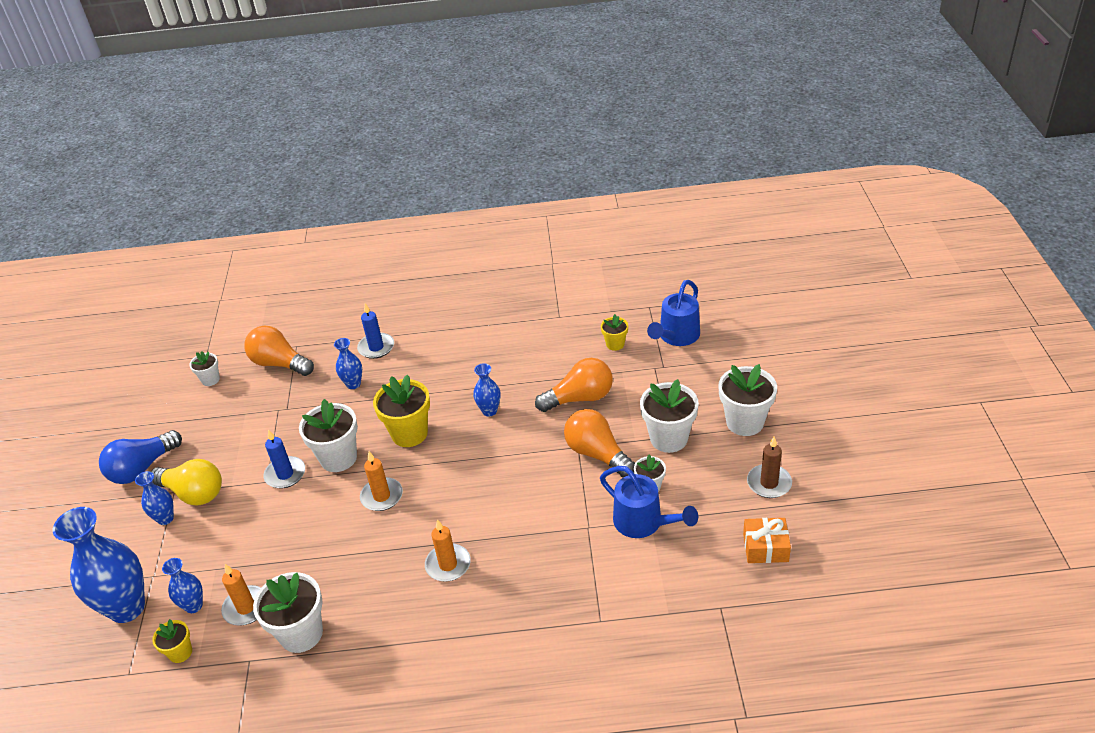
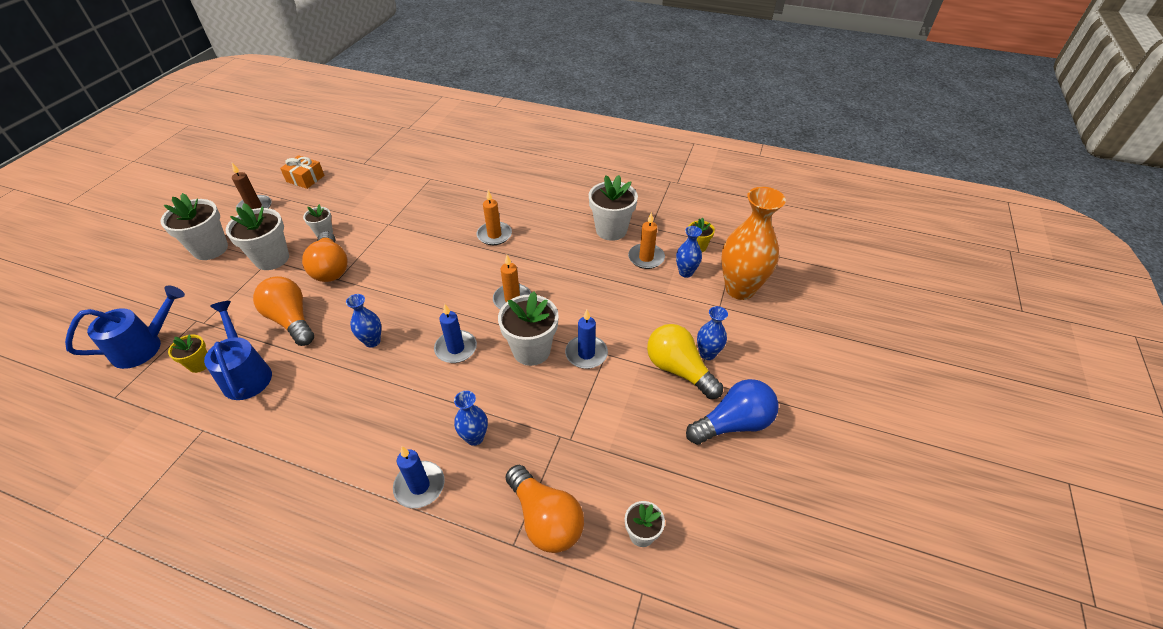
camera: 160 degrees left, 5 degrees up
(127, 608) = (740, 289): blue vase -> orange vase
(409, 433) = (456, 348): yellow flower pot -> blue candle
(580, 398) = (291, 320): orange light bulb -> orange light bulb turned 45 degrees clockwise
(644, 523) = (353, 214): blue watering can -> blue watering can (246, 374)

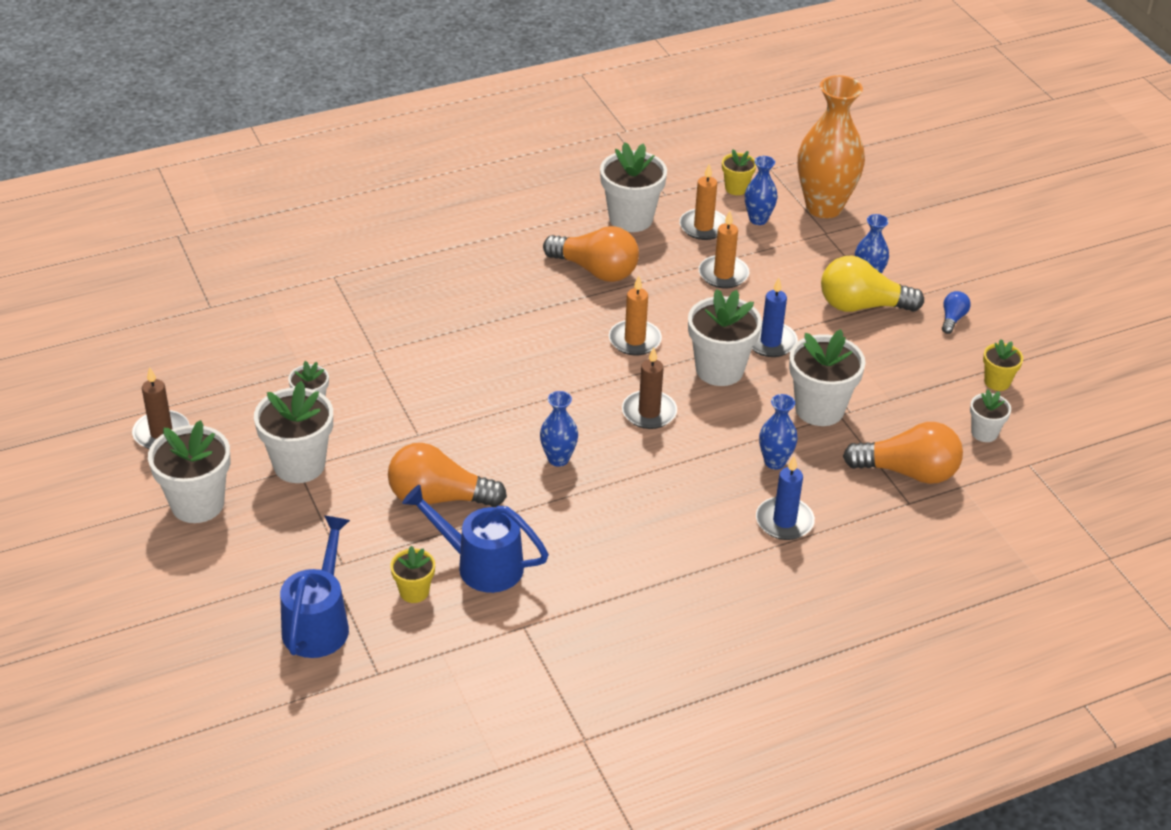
camera: 45 degrees left, 5 degrees down
(305, 178) = (164, 366): orange gift -> none
(331, 268) = (389, 430): orange light bulb -> orange light bulb (596, 270)
(456, 348) = (649, 412): blue candle -> brown candle
(494, 235) = (516, 293): orange candle -> orange candle (723, 274)
(553, 422) = (819, 409): none -> white flower pot
(705, 499) = (997, 382): none -> yellow flower pot
(733, 423) = (952, 319): blue light bulb -> blue light bulb, size x0.48

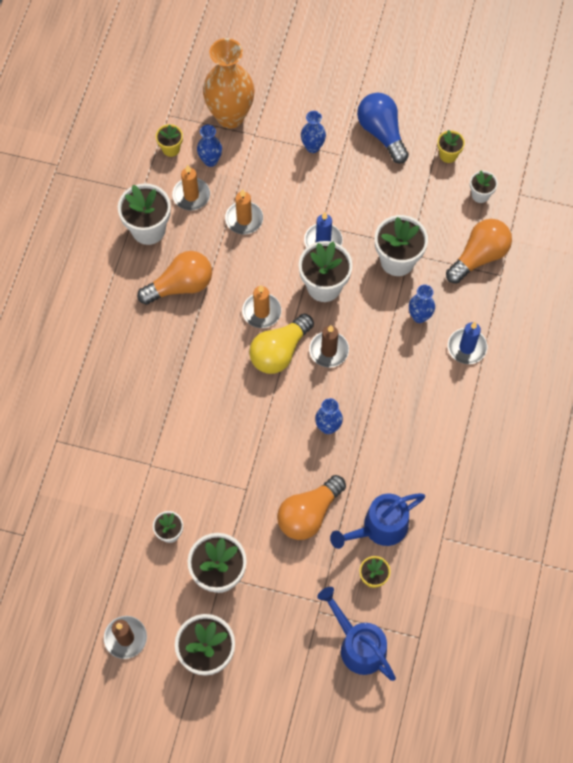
camera: 50 degrees left, 25 degrees up
(862, 306) = (333, 169): yellow light bulb -> yellow light bulb (279, 351)
(952, 319) = (381, 133): blue light bulb -> blue light bulb, size x2.10

